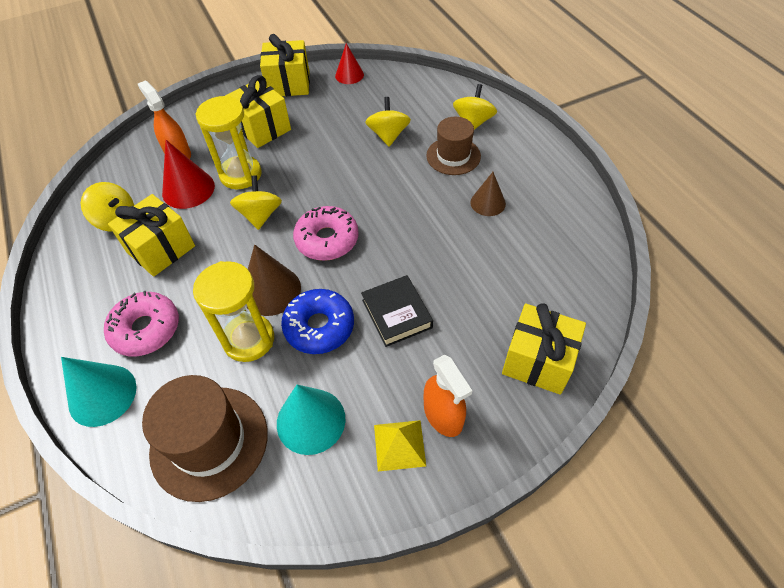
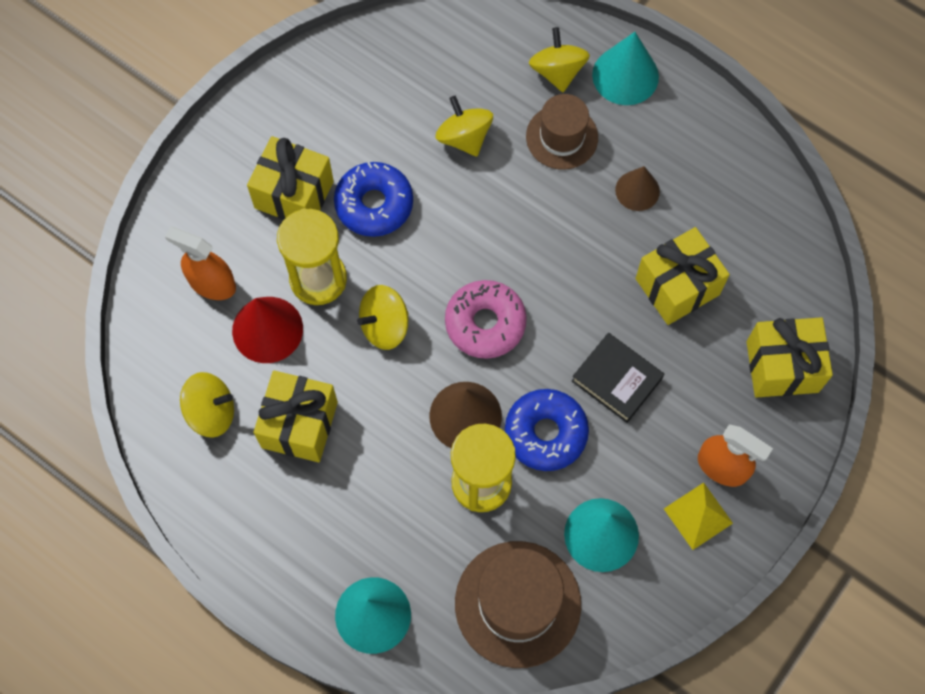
camera: 30 degrees left, 15 degrees up
(146, 329) = (361, 526): pink donut -> none
(260, 215) = (384, 326): yellow spinning top -> yellow spinning top turned 90 degrees counterclockwise
(289, 84) = (276, 104): yellow gift -> yellow gift (677, 286)
(306, 149) = (374, 204): none -> blue donut
(349, 75) = (349, 53): red cone -> none
(518, 138) = (625, 75): none -> turquoise cone

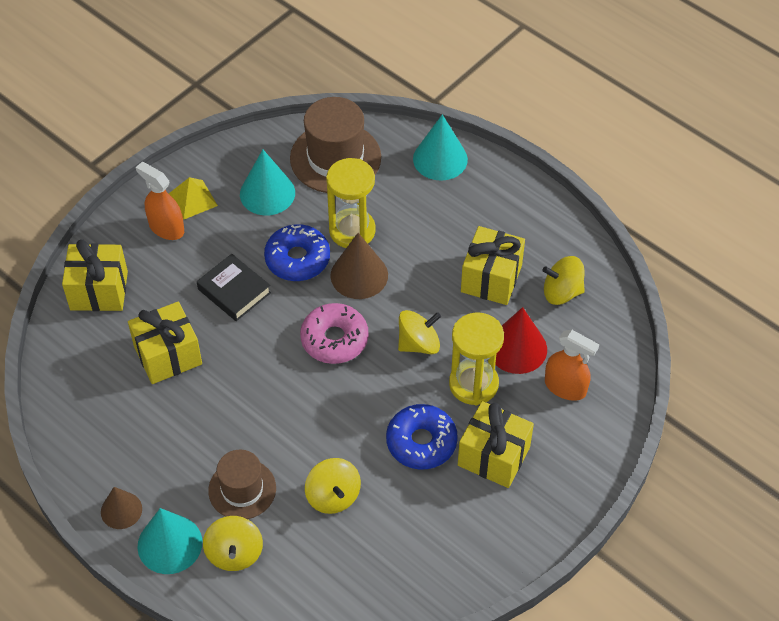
camera: 175 degrees left, 15 degrees down
(637, 190) = (183, 436): brown cone -> brown cone (121, 510)

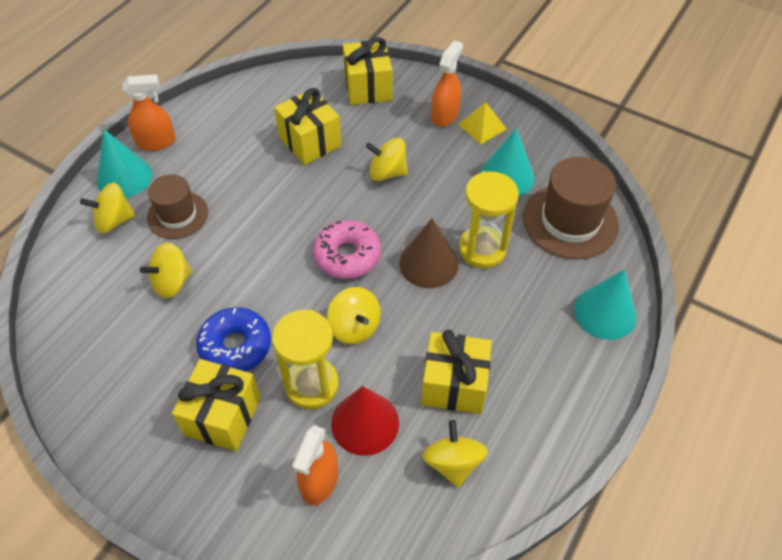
camera: 80 degrees right, 0 degrees up
(121, 510) = (156, 142): brown cone -> orange spray bottle
(234, 291) = (387, 172): black book -> yellow spinning top
(297, 259) = (435, 212): blue donut -> none

